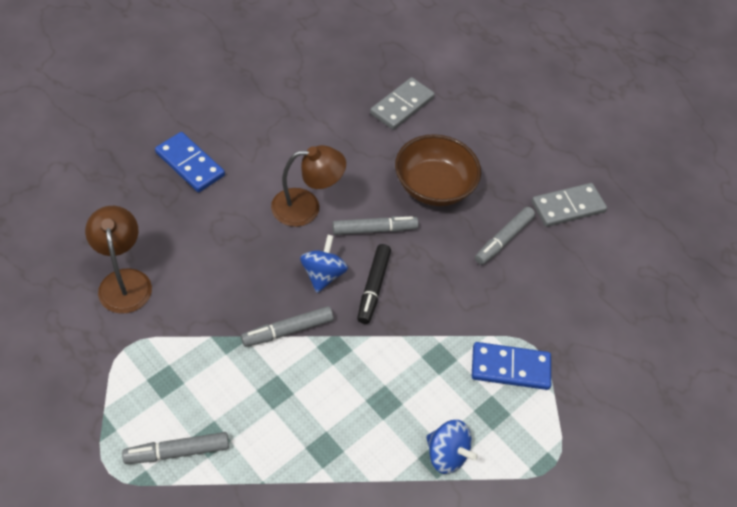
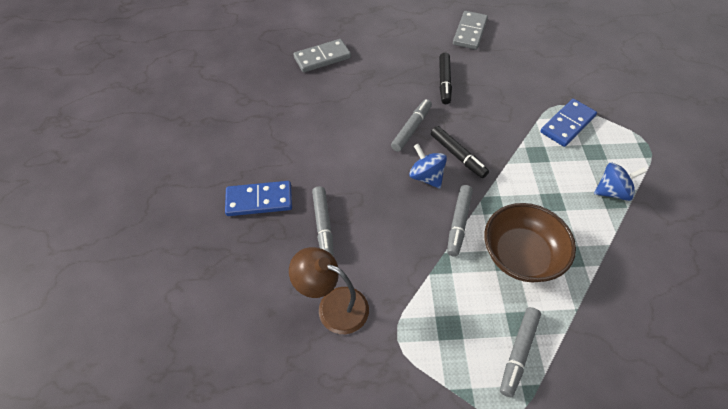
camera: 45 degrees left, 0 degrees up
(306, 207) = (361, 154): brown lamp -> none
(402, 105) = (322, 58): grey domino -> grey domino turned 75 degrees clockwise
(433, 186) = (402, 80): brown bowl -> brown bowl (521, 255)
(466, 223) = (444, 82): none -> black marker
(503, 239) = (470, 73): grey marker -> grey marker (323, 225)

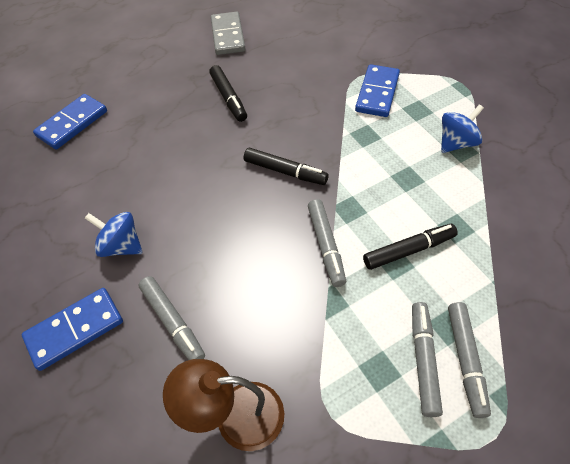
camera: 25 degrees left, 0 degrees up
(322, 58) = (72, 123): grey domino -> blue domino
(411, 129) = (219, 163): grey marker -> grey marker (423, 360)
(426, 176) = (263, 210): blue spinning top -> blue spinning top (121, 246)
(521, 255) = (408, 250): brown bowl -> black marker

